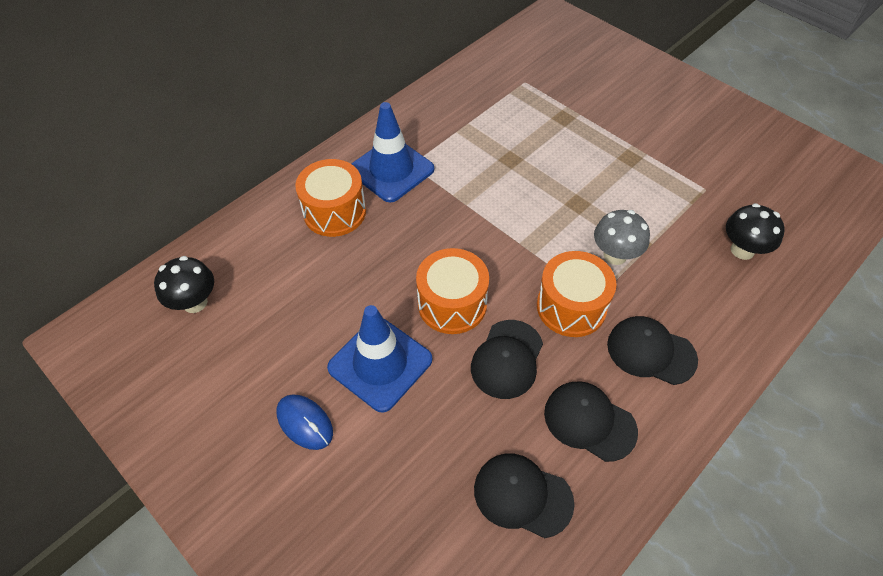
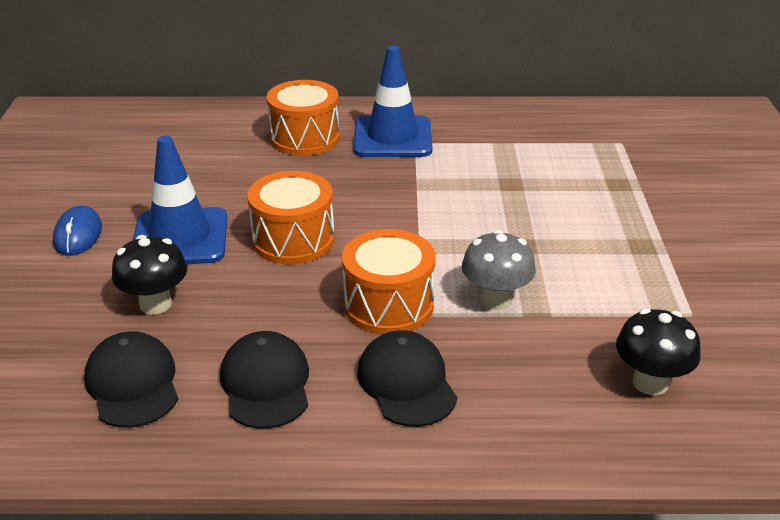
camera: 45 degrees right, 20 degrees down
(195, 302) = (130, 133): black mushroom -> black mushroom (155, 304)
(507, 359) = (273, 299): black cap -> none

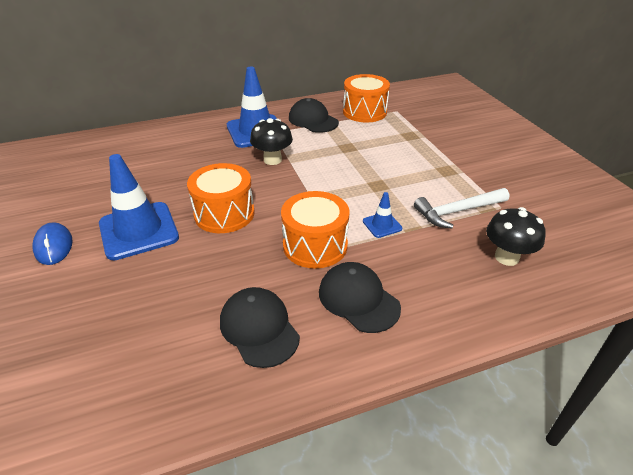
camera: 20 degrees left, 5 degrees up
(133, 384) = (153, 358): black cap -> black cap (313, 120)
(155, 304) = (142, 286): black mushroom -> black mushroom (272, 160)
(305, 138) = (197, 142): orange drum -> orange drum (364, 112)
(495, 299) = (382, 225): grey mushroom -> blue traffic cone
(619, 306) = (458, 211): none -> white hammer

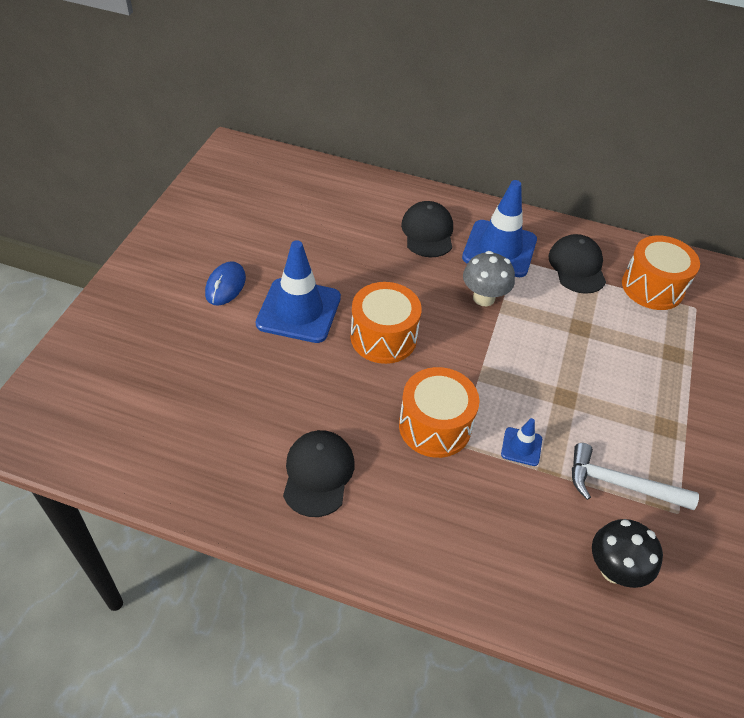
camera: 35 degrees right, 10 degrees up
(272, 160) = (483, 298): black mushroom -> grey mushroom
(358, 299) = (422, 507): black cap -> black cap (427, 232)

